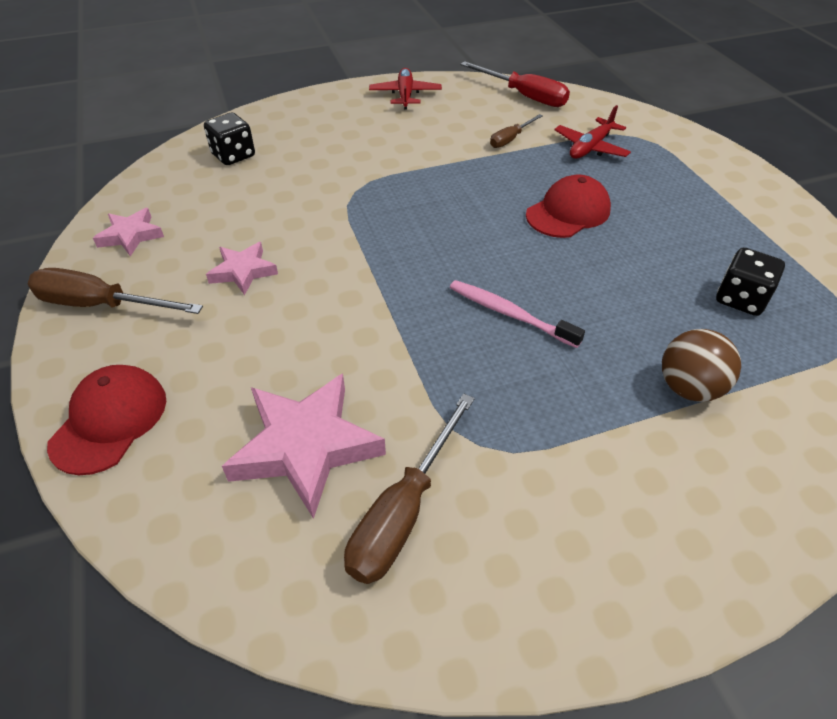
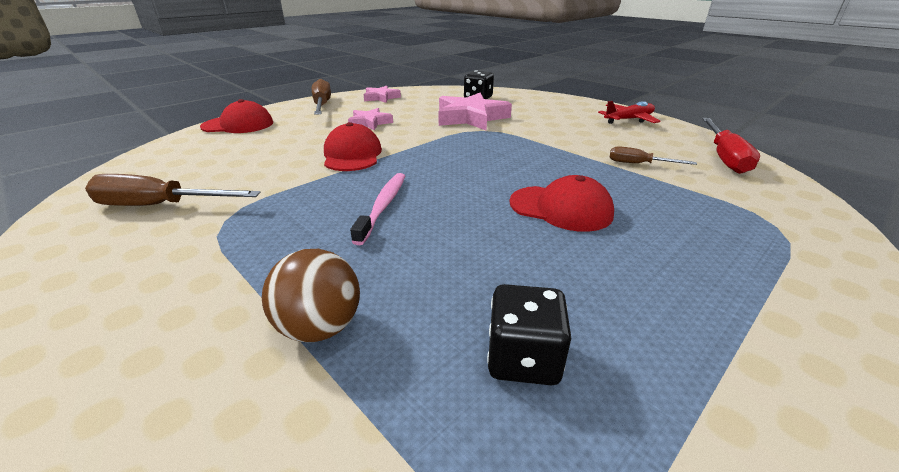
camera: 65 degrees right, 15 degrees down
(305, 447) = (220, 167): pink star -> pink star (470, 117)
(354, 310) = (352, 155): none -> red cap
(590, 147) = (697, 202): red plane -> none

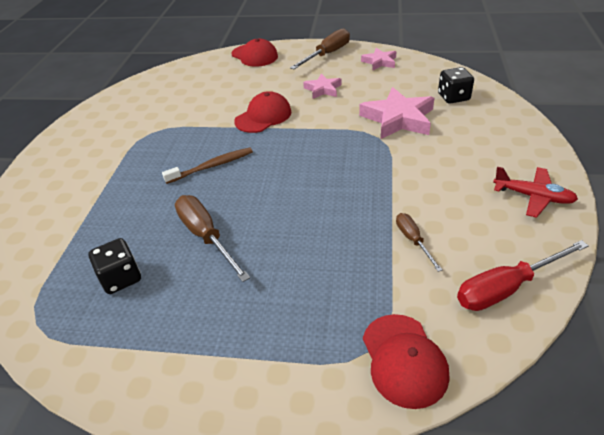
camera: 55 degrees right, 10 degrees up
(160, 206) = (146, 108): brown screwdriver -> brown screwdriver (206, 236)
(320, 327) = (99, 211): brown ball -> none
(383, 206) = (212, 166): pink toothbrush -> brown toothbrush
(561, 208) = (281, 231): red cap -> red cap (404, 360)

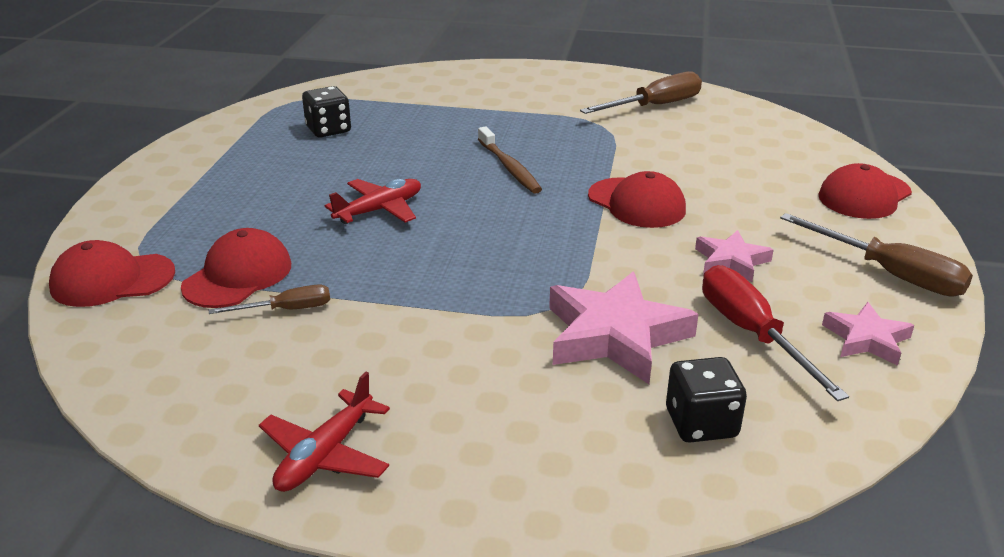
camera: 90 degrees right, 10 degrees down
(206, 236) = (369, 169): brown screwdriver -> brown screwdriver (655, 106)
(275, 219) = (379, 210): none -> red plane
(378, 277) = (238, 275): none -> red cap
(506, 288) = (155, 374): red screwdriver -> red screwdriver (752, 333)

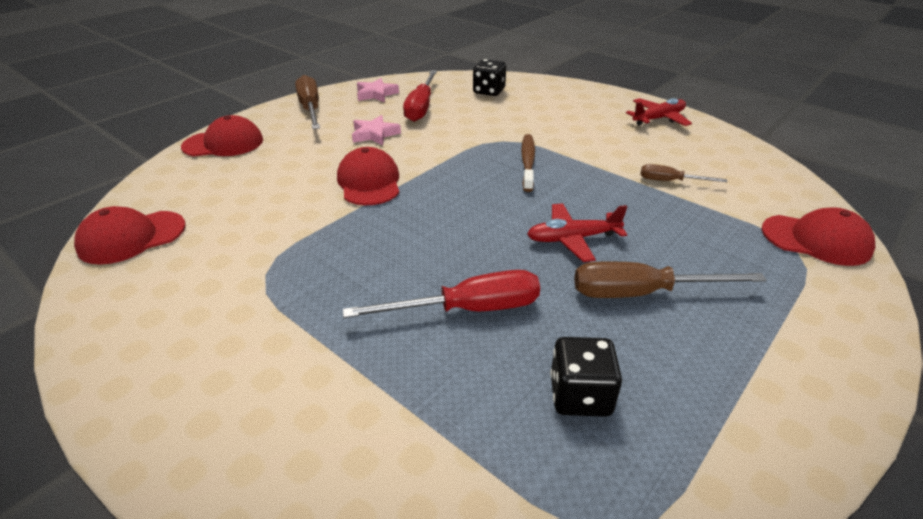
camera: 150 degrees left, 5 degrees up
(238, 275) = (707, 214): red cap -> red cap (131, 237)
(431, 145) = (468, 309): none -> red screwdriver
(509, 167) = (421, 248): brown toothbrush -> brown toothbrush (527, 162)
(615, 335) = (486, 122): pink star -> none
(655, 106) = (170, 282): brown screwdriver -> brown screwdriver (642, 293)

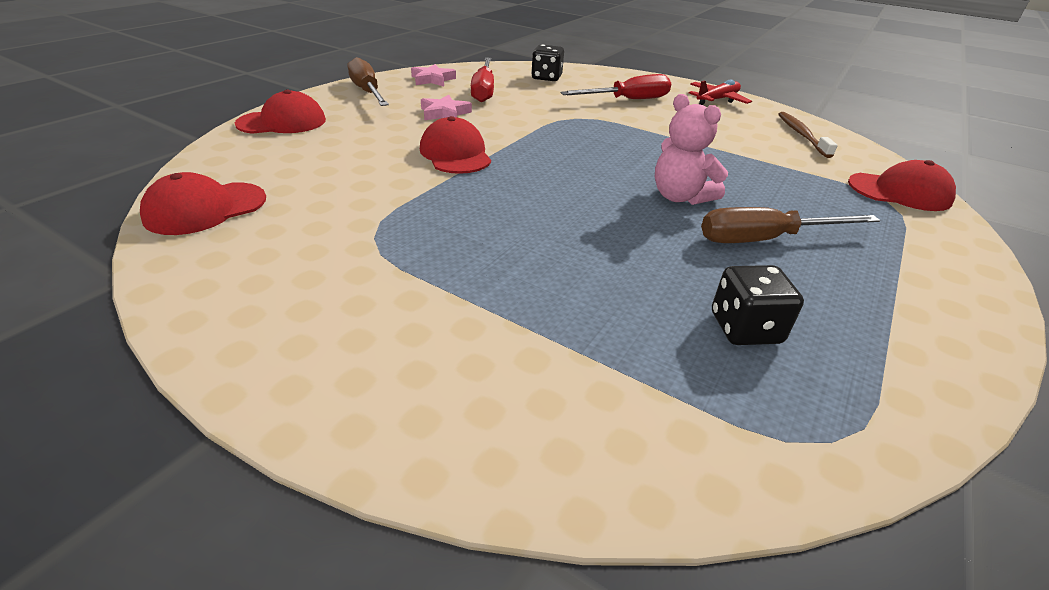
camera: 10 degrees left, 0 degrees up
(468, 309) = (602, 260): red screwdriver -> red screwdriver (628, 100)
(527, 162) = (609, 135): brown toothbrush -> brown toothbrush (801, 135)
(572, 239) = (680, 197): red plane -> pink teddy bear
(670, 181) = (750, 149): brown screwdriver -> none

